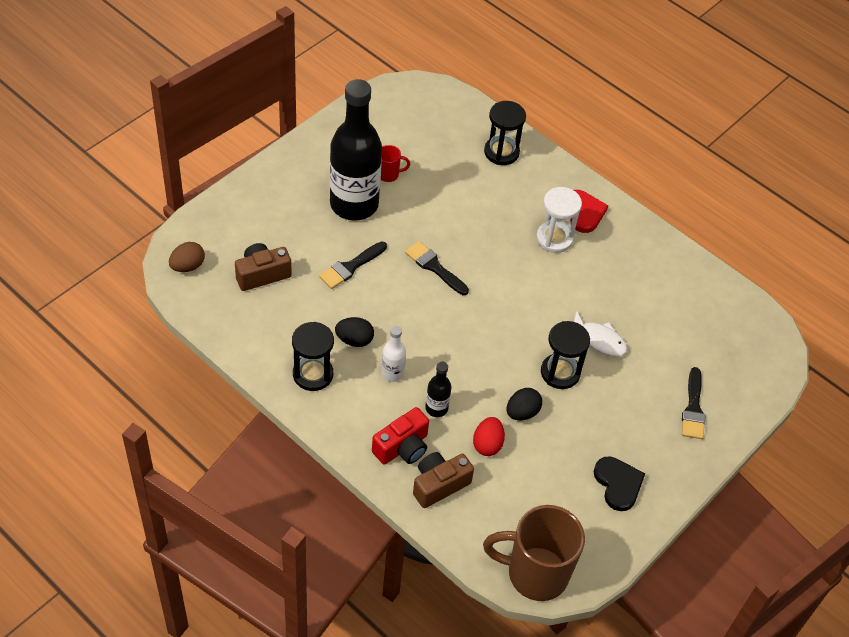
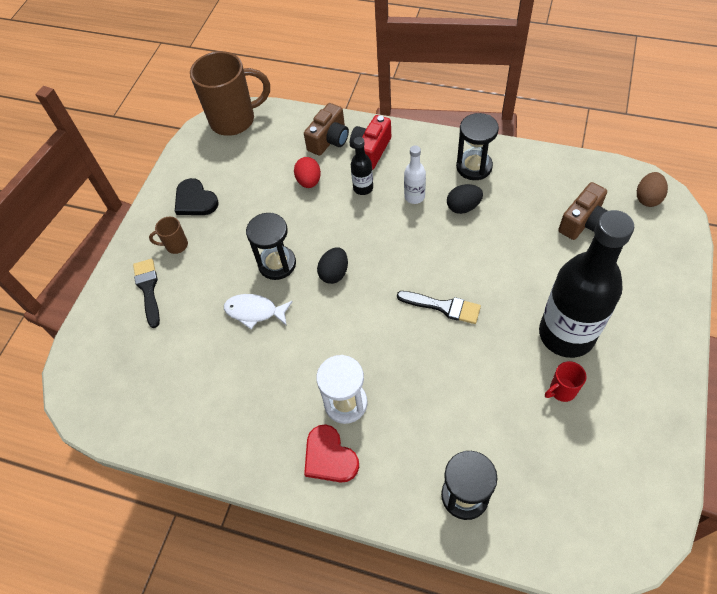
camera: 165 degrees right, 5 degrees up
(350, 267) = (516, 267): black brush -> none
(522, 412) = (294, 217): black egg -> black egg (334, 273)
(654, 441) = (176, 245): none -> brown mug

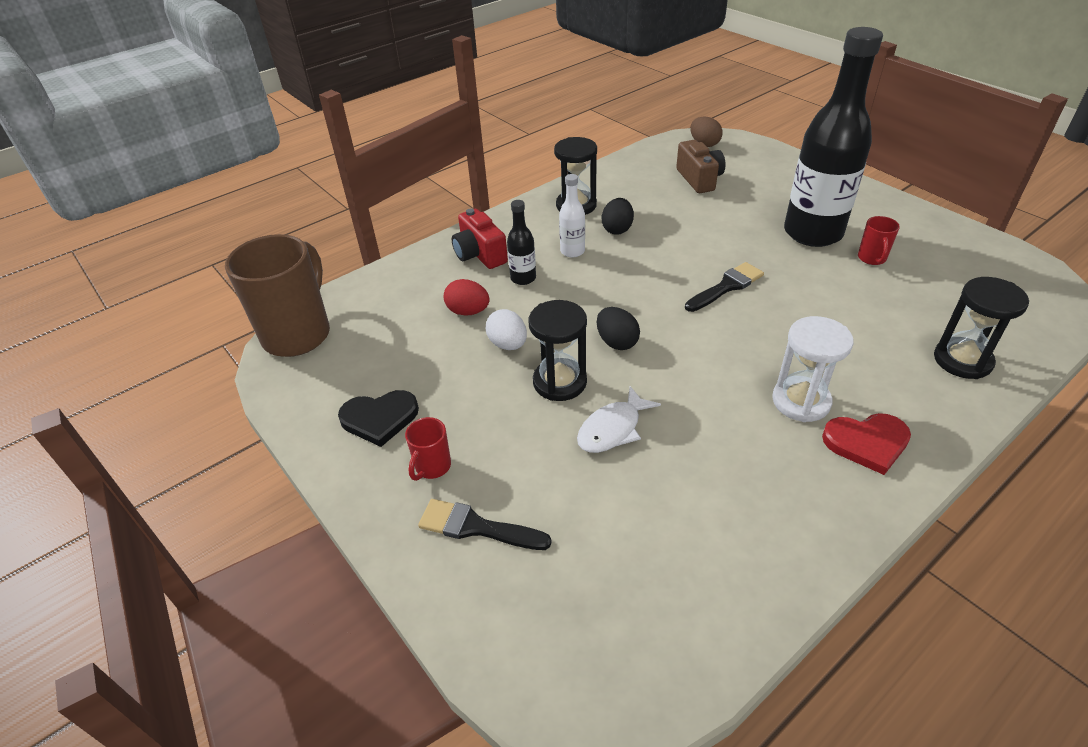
camera: 60 degrees left, 15 degrees down
(176, 245) = (432, 467): brown mug -> red mug
(293, 219) = (508, 344): none -> white egg
(329, 140) = (429, 275): brown camera -> none

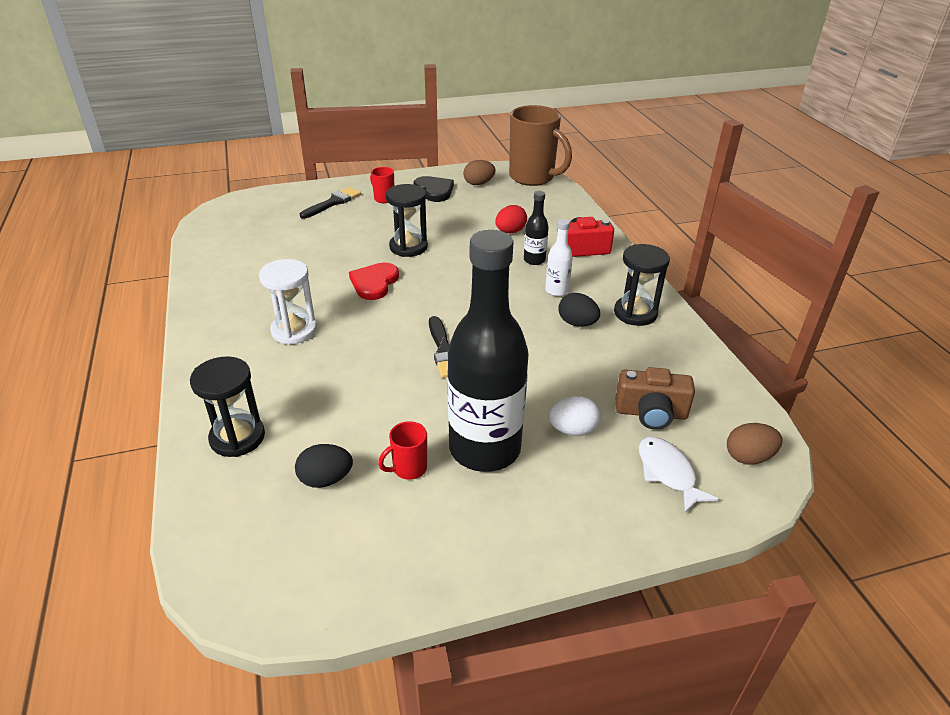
camera: 110 degrees right, 5 degrees down
(337, 380) = (478, 183): none -> brown egg
(379, 418) = (434, 191): black heart -> black heart turned 135 degrees clockwise
(508, 344) = (462, 238): white egg -> white egg (573, 430)
(613, 429) = (351, 254): white fish -> white fish (668, 473)
(617, 342) = (425, 277): black egg -> black egg (325, 479)
(867, 443) = (234, 341): red heart -> red heart (374, 283)
(872, 258) = (408, 468): red mug -> red mug turned 60 degrees counterclockwise

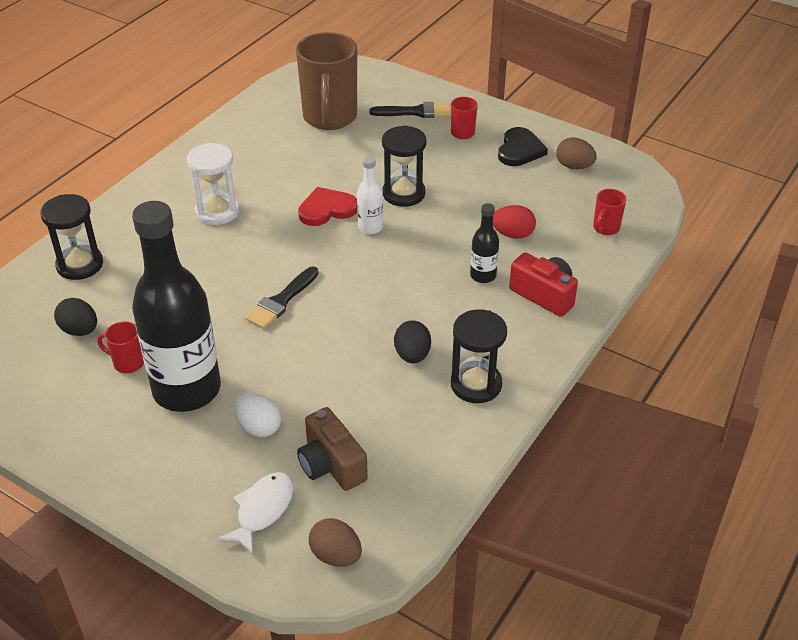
camera: 50 degrees right, 5 degrees up
(533, 177) = (640, 191): brown mug -> brown mug (329, 118)
(549, 202) = (605, 228): none -> red mug
(556, 290) = (449, 316): white bottle -> white bottle (370, 227)

